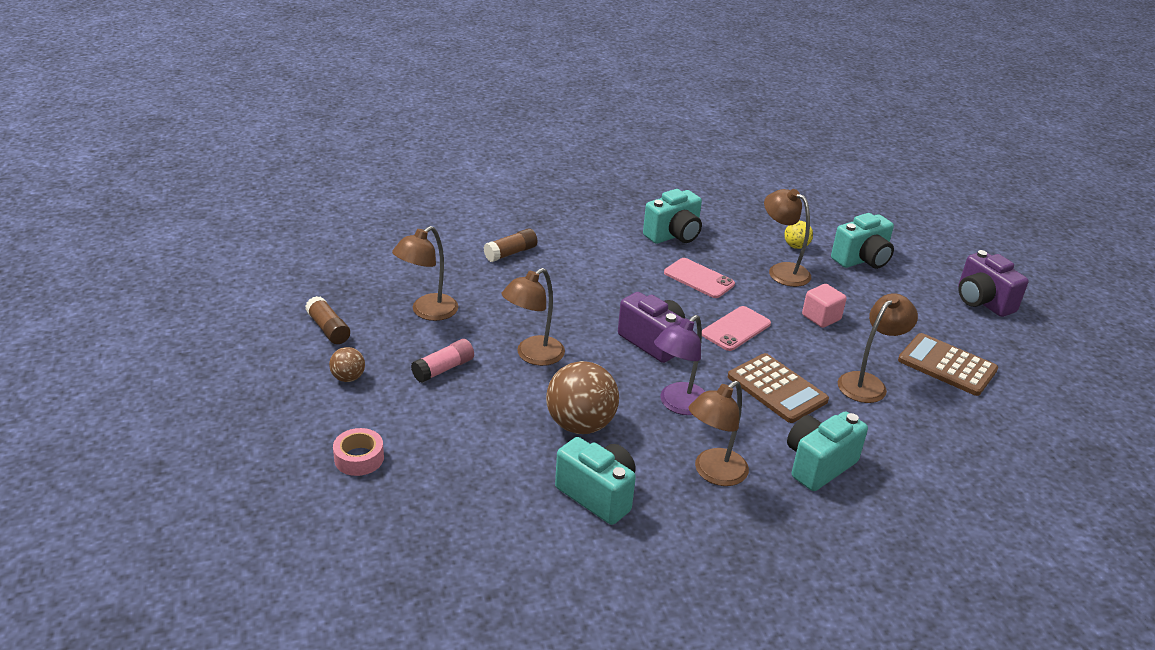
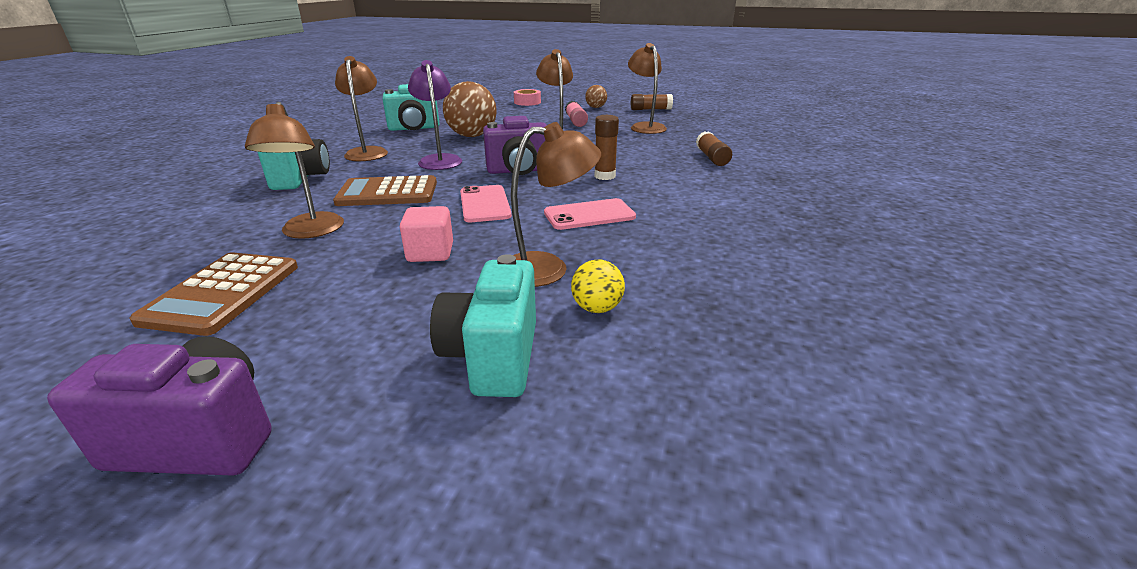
camera: 125 degrees right, 5 degrees down
(616, 294) = (605, 176): none -> brown glue stick
(674, 235) = (697, 230): turquoise camera -> none
(947, 365) = (222, 293): brown calculator -> brown calculator turned 120 degrees clockwise

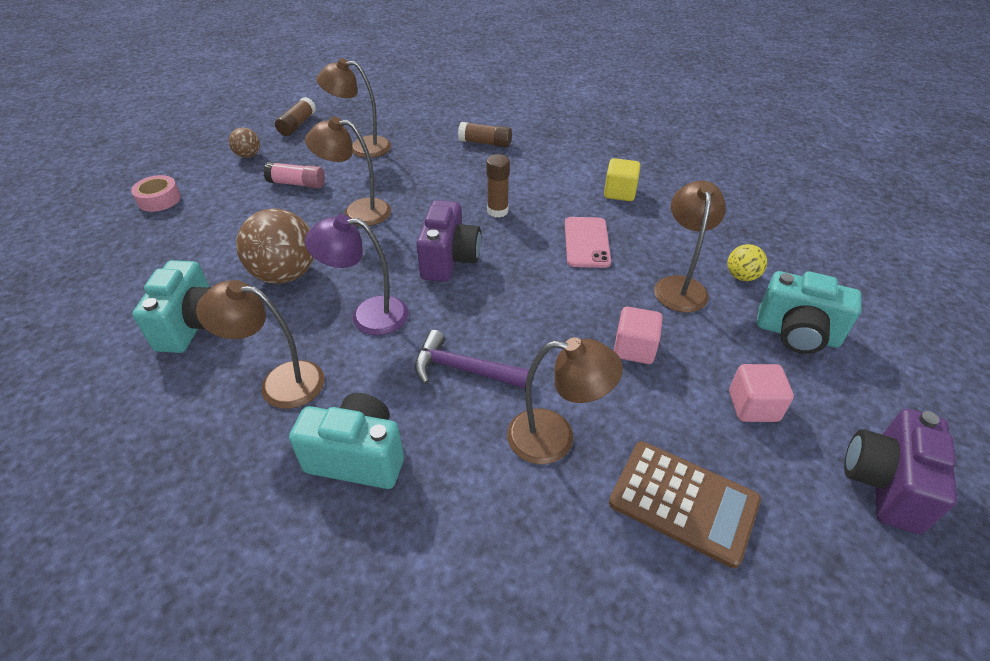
camera: 70 degrees left, 15 degrees up
(349, 327) = (753, 406): none -> pink cube
(388, 193) = (463, 369): brown calculator -> purple hammer
(485, 204) = (533, 299): pink phone -> none
(702, 221) = (619, 193): none -> yellow cube

